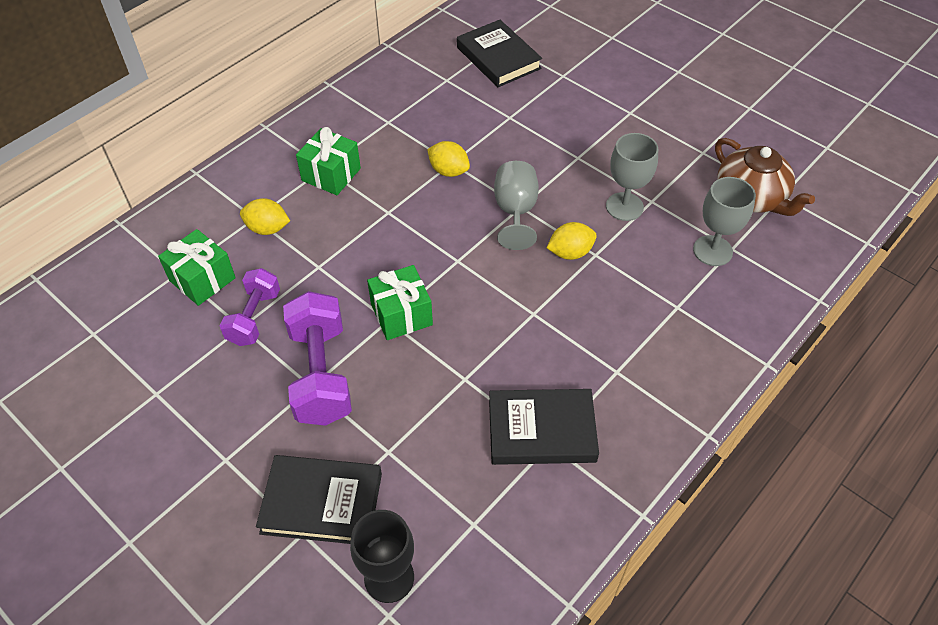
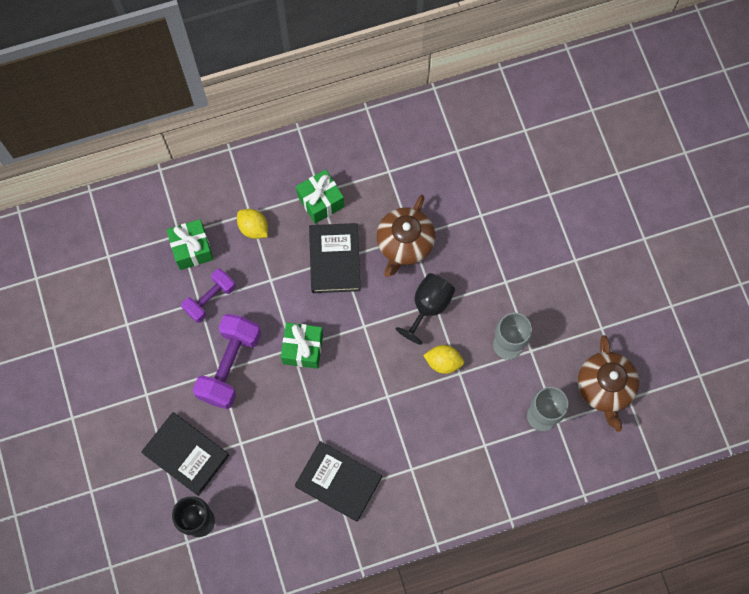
camera: 30 degrees right, 20 degrees up
(449, 171) = (404, 243): yellow lemon -> brown teapot
(498, 58) = (511, 148): black book -> black book (334, 259)
(515, 212) = (428, 306): grey goblet -> black goblet

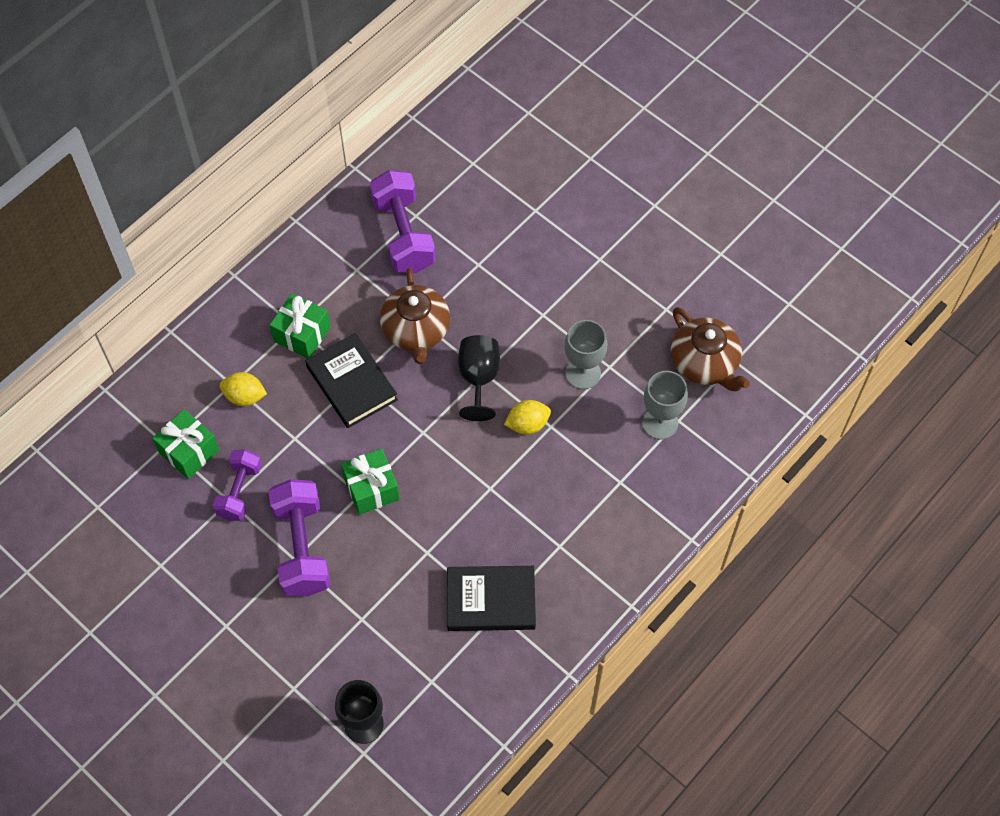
camera: 30 degrees left, 10 degrees down
(186, 454) = (308, 663): black book -> none
(439, 161) = (404, 234): none -> purple dumbbell

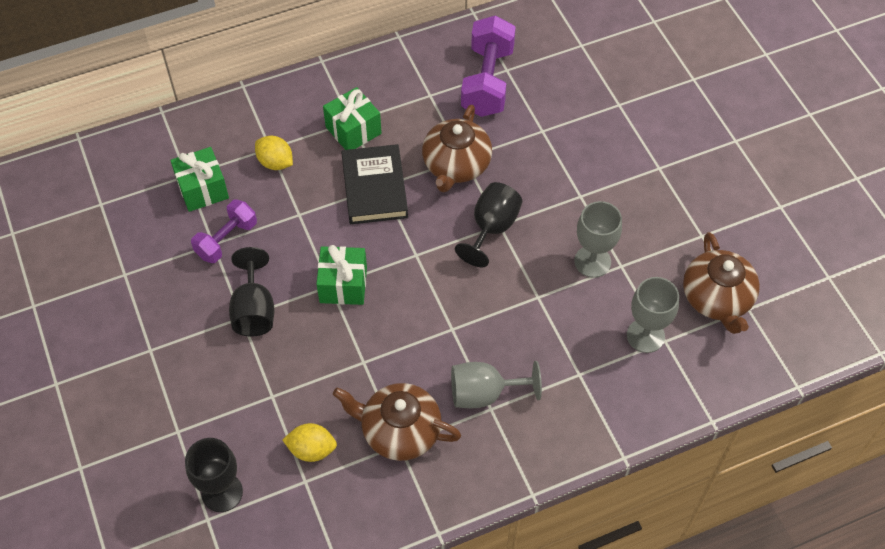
camera: 25 degrees right, 5 degrees down
(302, 547) = (254, 310): purple dumbbell -> black goblet
(491, 600) = (399, 431): black book -> brown teapot
(527, 424) = (516, 286): yellow lemon -> yellow lemon (312, 450)
(547, 535) = (484, 393): none -> grey goblet

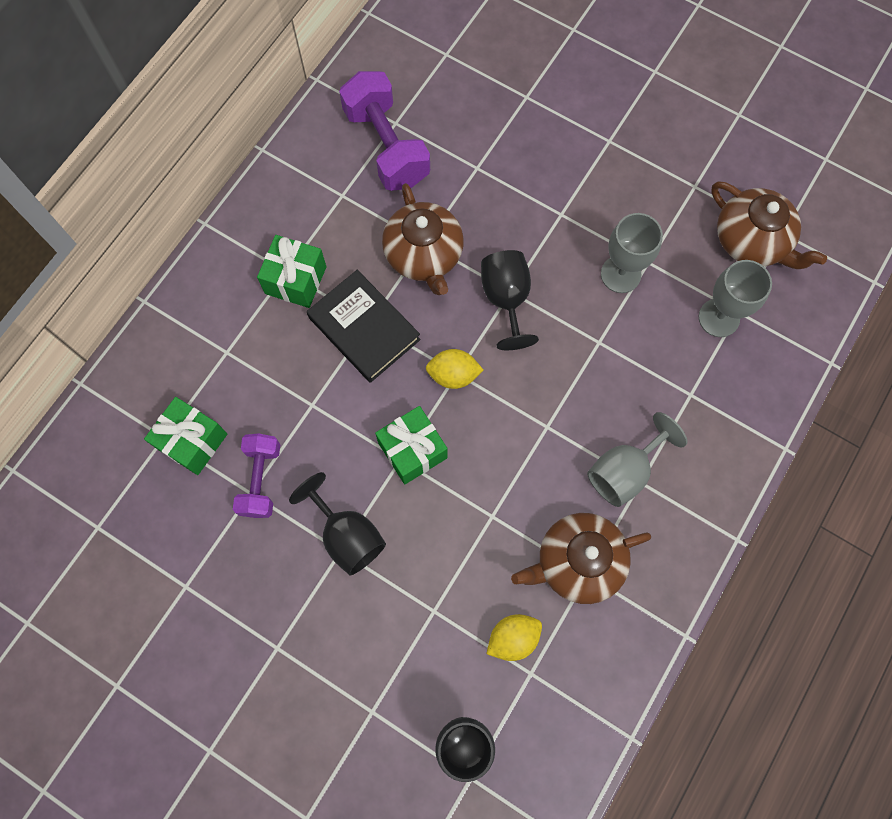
camera: 35 degrees left, 15 degrees up
(275, 162) = (244, 364): yellow lemon -> yellow lemon (453, 375)

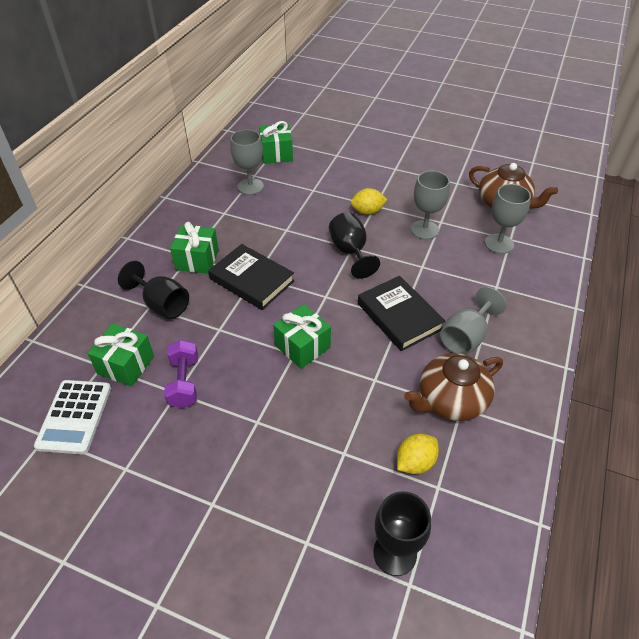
camera: 10 degrees left, 25 degrees down
(130, 506) = (74, 416): none -> white calculator
(347, 535) = (261, 410): black goblet -> black goblet (162, 305)
(387, 146) = (250, 186): purple dumbbell -> grey goblet
(424, 255) = (287, 236): brown teapot -> none
(436, 80) = (276, 154): none -> green gift
(453, 375) = (323, 298): yellow lemon -> yellow lemon (367, 211)
(546, 423) = (399, 316): none -> black book

